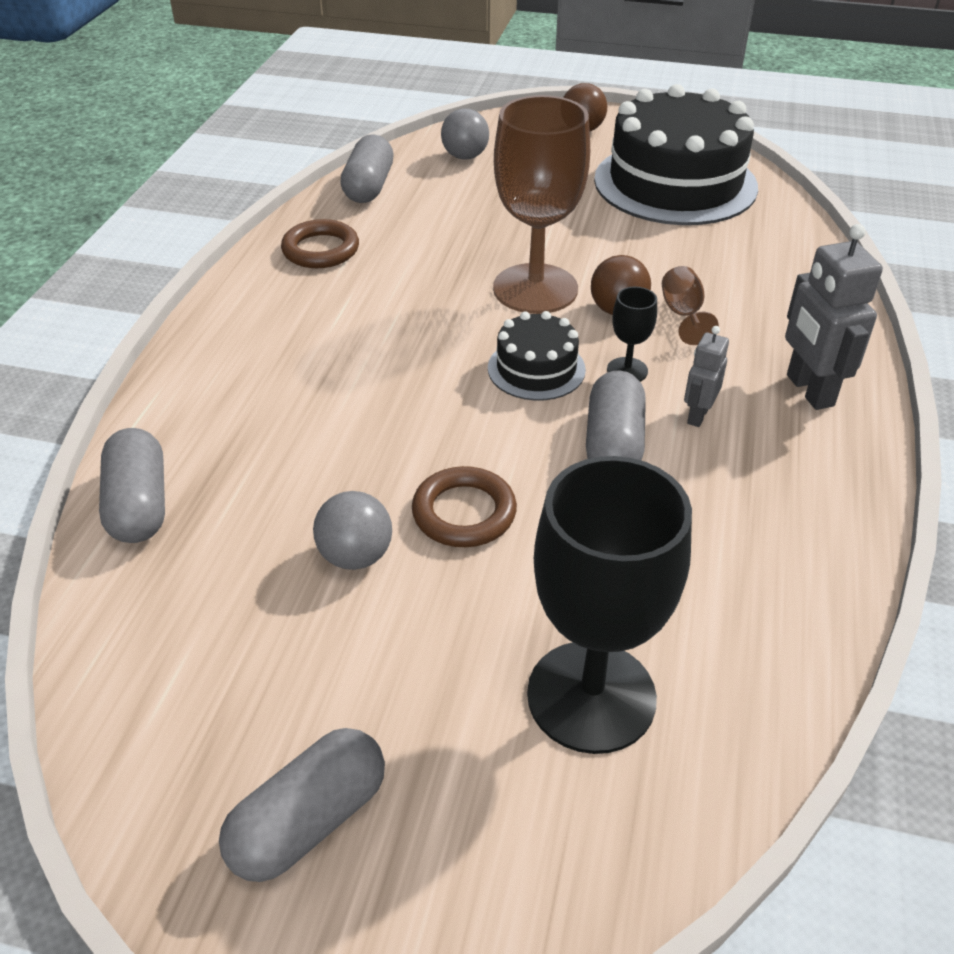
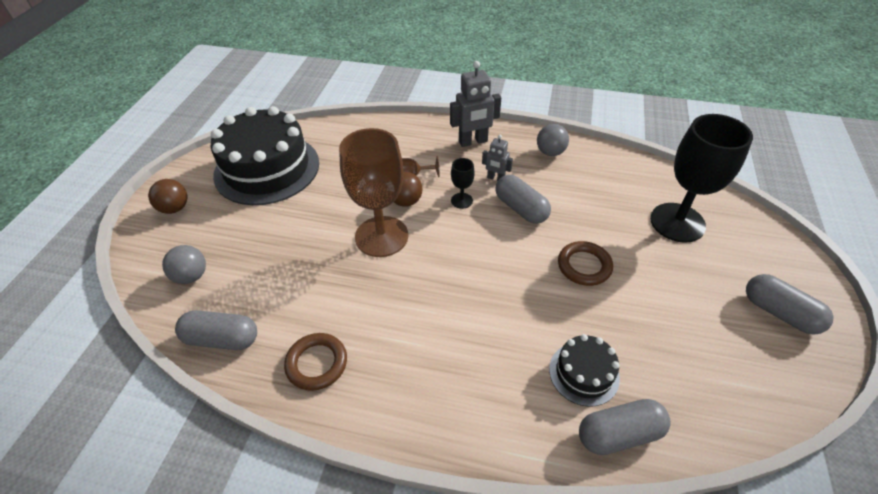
camera: 90 degrees left, 5 degrees up
(356, 556) = (627, 310): grey ball -> grey ball (550, 152)
(536, 369) = (462, 237): black cake -> black cake (584, 373)
(613, 443) = (521, 208): grey capsule -> grey capsule turned 45 degrees clockwise

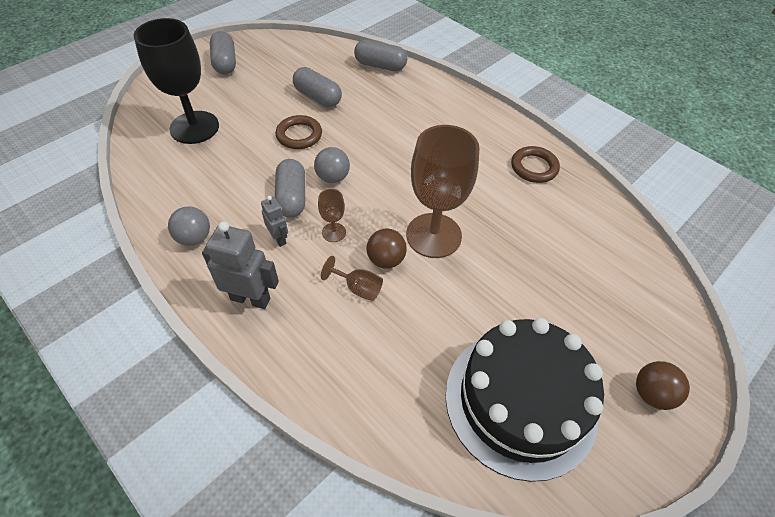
camera: 150 degrees left, 5 degrees up
(191, 276) = (629, 285): grey ball -> grey ball (333, 177)
(222, 339) = (603, 215): grey capsule -> grey capsule (318, 97)
(461, 200) = (334, 232): black goblet -> brown goblet
(584, 373) = (370, 90): black cake -> none

